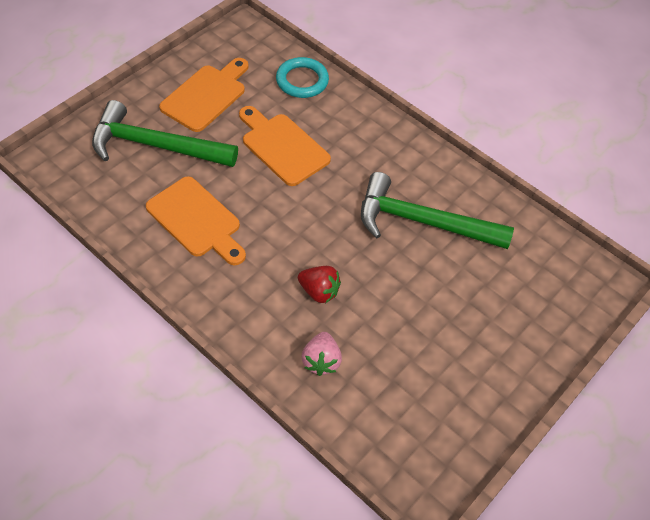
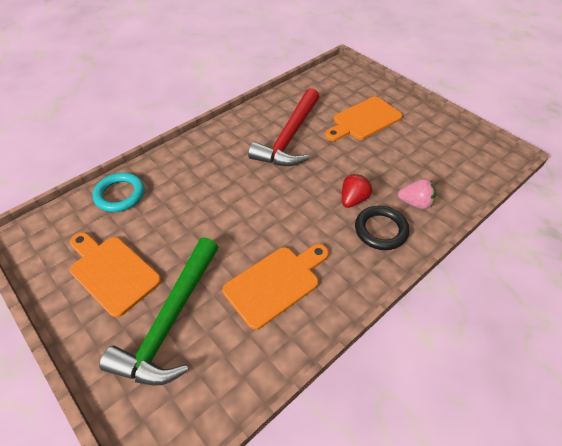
camera: 80 degrees left, 5 degrees down
(273, 318) = (381, 230): none -> black ring
(282, 147) = (197, 213): orange cutting board -> orange cutting board (364, 120)
(422, 222) = (290, 137): green hammer -> red hammer

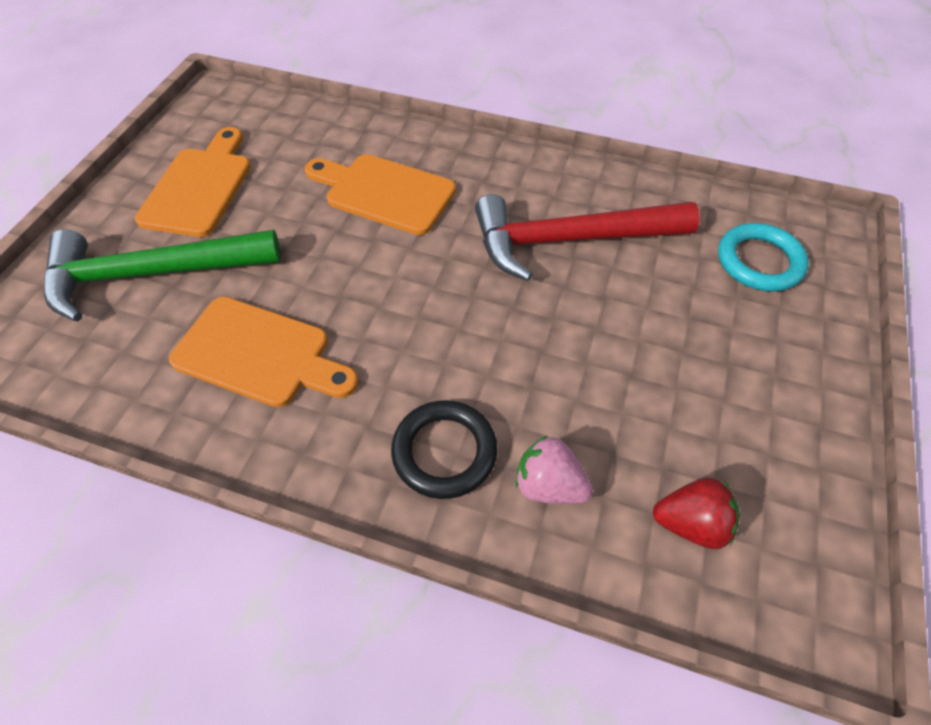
camera: 60 degrees right, 5 degrees up
(120, 195) = (322, 130): turquoise ring -> turquoise ring (759, 262)
(353, 200) = (488, 384): red strawberry -> red strawberry (691, 523)
(364, 120) = (710, 321): orange cutting board -> orange cutting board (384, 193)
(415, 203) = (548, 485): pink strawberry -> pink strawberry turned 135 degrees clockwise

